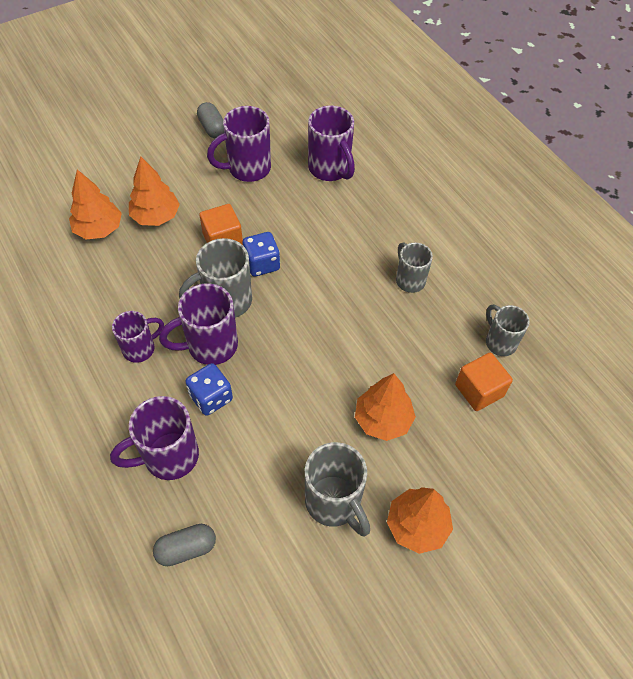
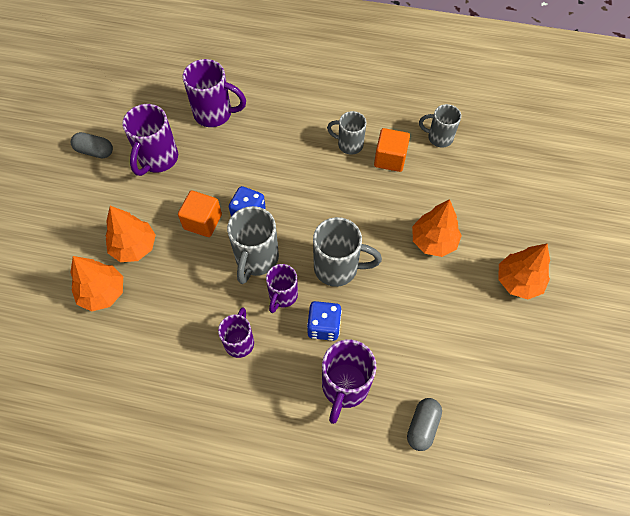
camera: 45 degrees left, 5 degrees up
(210, 346) = (282, 296): purple mug -> purple mug, size x0.64
(334, 502) = (465, 313): grey mug -> grey mug (338, 268)
(479, 390) = (460, 176): orange cube -> orange cube (390, 159)

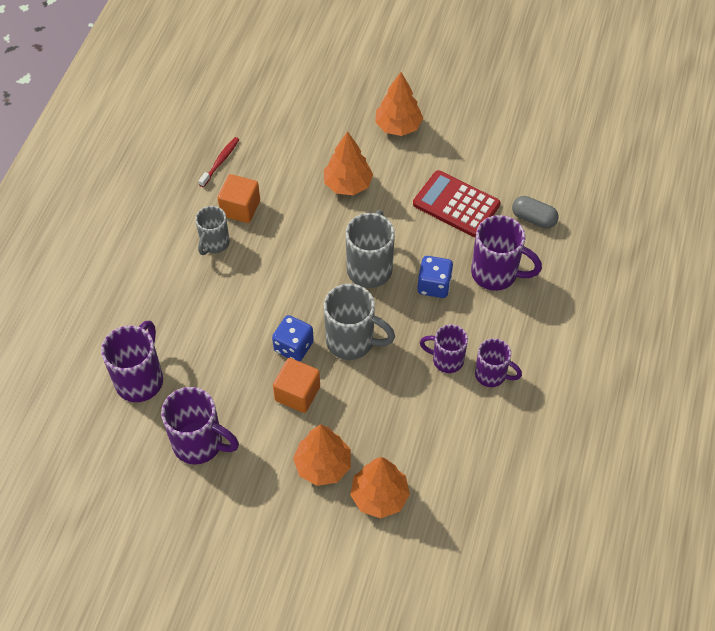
camera: 85 degrees left, 5 degrees down
(95, 151) = (173, 519): grey capsule -> none
(282, 296) = (398, 319): purple mug -> purple mug (492, 375)
(427, 343) = (456, 204): none -> red calculator
(439, 138) = (220, 161): grey mug -> red toothbrush

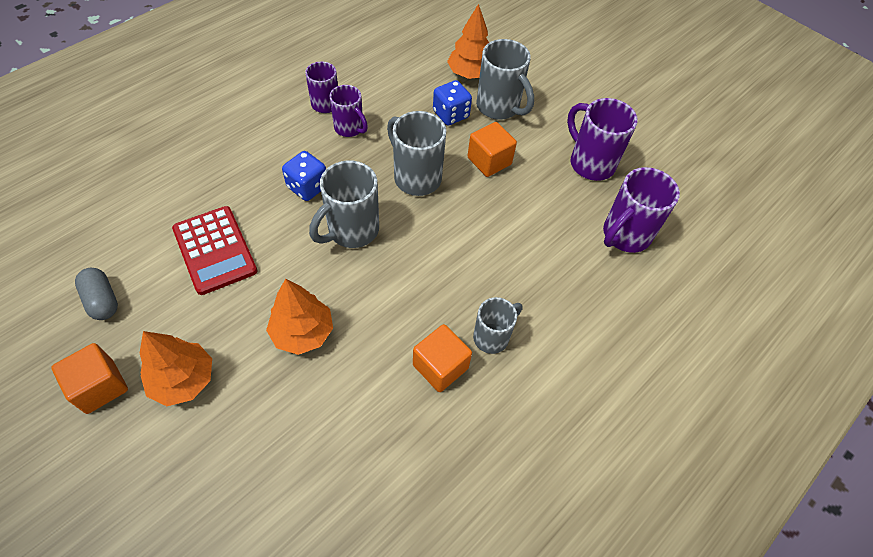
camera: 155 degrees left, 0 degrees up
(220, 161) = (428, 449): red toothbrush -> none
(293, 347) = (470, 197): blue dice -> blue dice (451, 114)
(323, 465) = (499, 107): orange tree -> grey mug
(443, 102) = (100, 386): none -> orange cube
(496, 273) = (245, 170): purple mug -> none
(533, 219) = (160, 199): grey capsule -> grey capsule (102, 300)

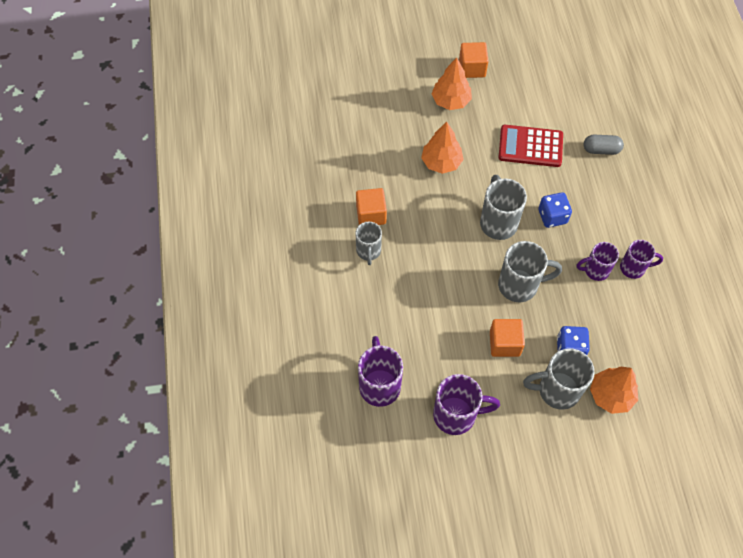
camera: 130 degrees right, 5 degrees up
(102, 300) = (528, 85): grey capsule -> grey capsule (601, 150)

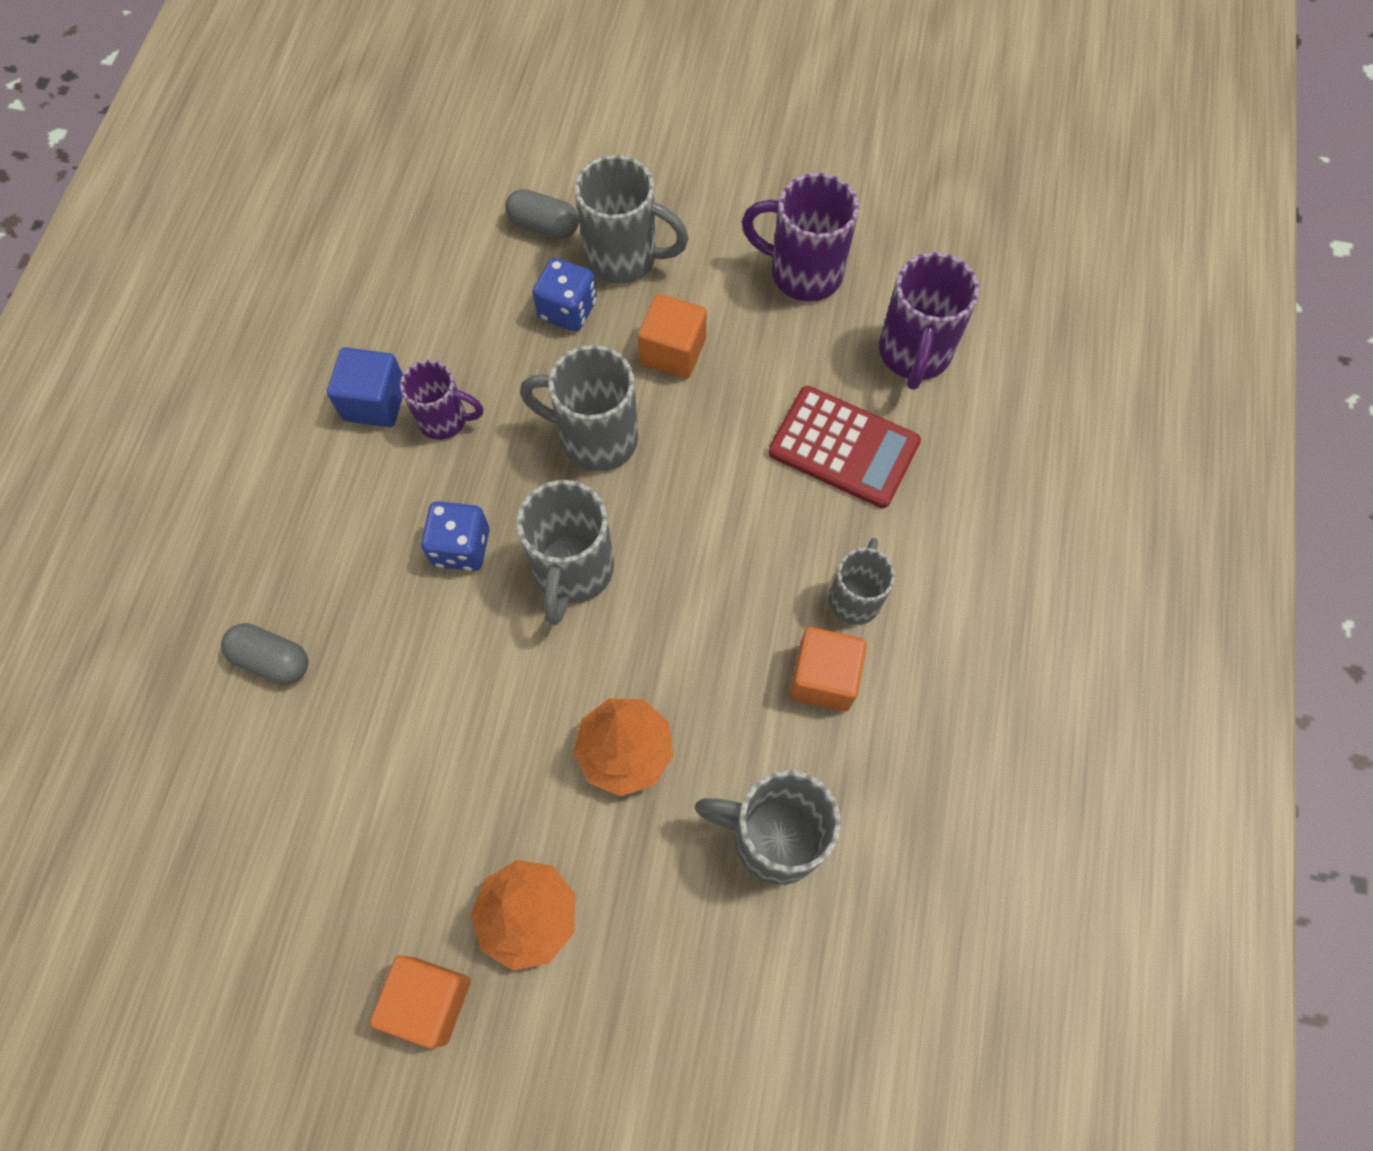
camera: 160 degrees left, 5 degrees up
(370, 152) = (773, 838): none -> grey mug
(530, 146) = (414, 721): red calculator -> red calculator (844, 447)
(611, 395) = (544, 226): orange tree -> grey capsule
(633, 268) = (375, 402): purple mug -> blue cube

